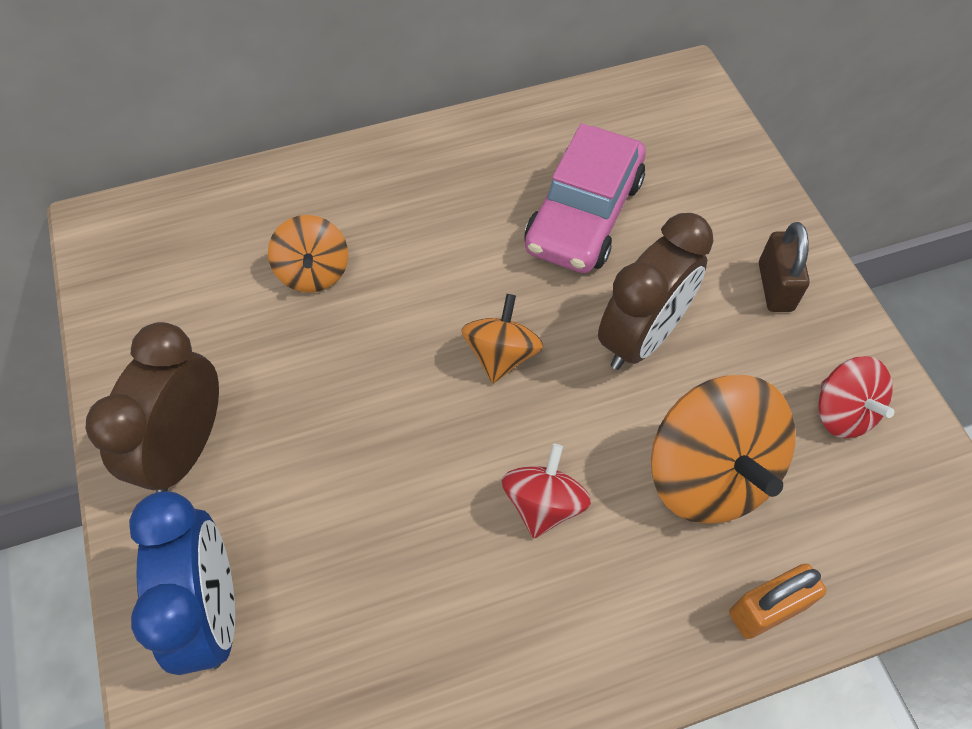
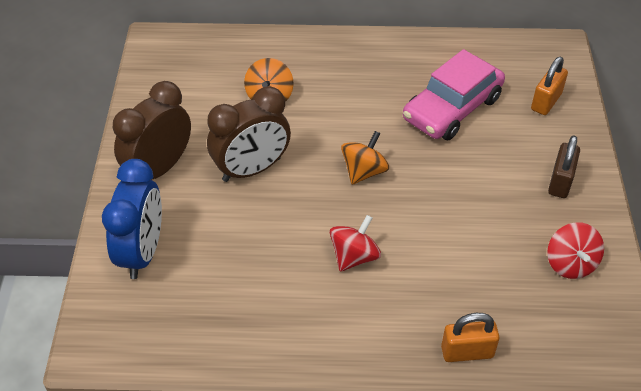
camera: 20 degrees right, 10 degrees down
(641, 338) = (457, 186): brown clock -> brown clock (252, 169)
(704, 168) = (546, 102): none -> orange padlock
(709, 474) = (465, 271): orange spinning top -> none

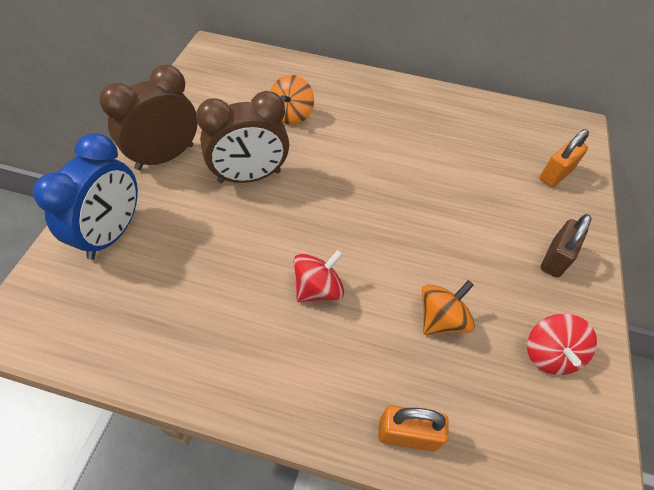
camera: 10 degrees right, 5 degrees up
(364, 171) = (356, 203): orange spinning top -> orange spinning top (441, 319)
(452, 108) = (460, 161): pink car -> none

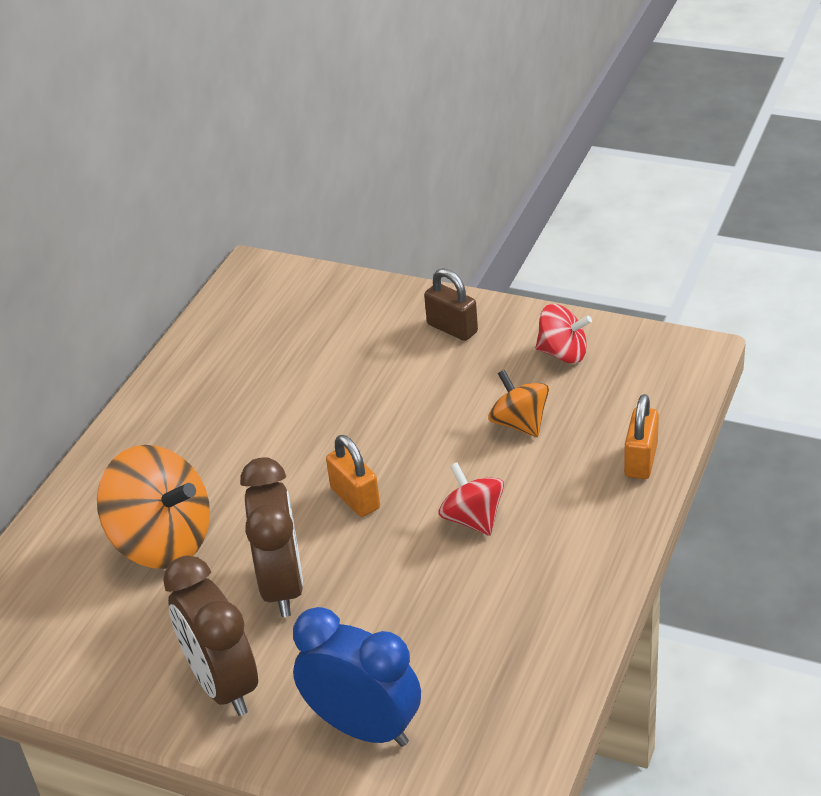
camera: 75 degrees left, 15 degrees down
(291, 115) = (163, 541): orange spinning top -> orange spinning top, size x1.73
(555, 174) = (331, 304): orange padlock -> orange padlock (355, 498)

